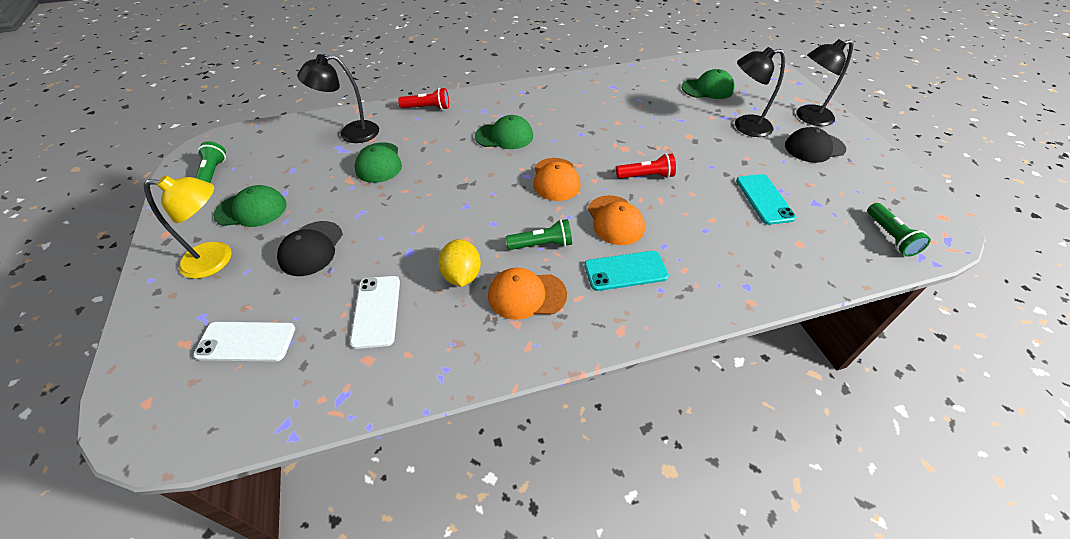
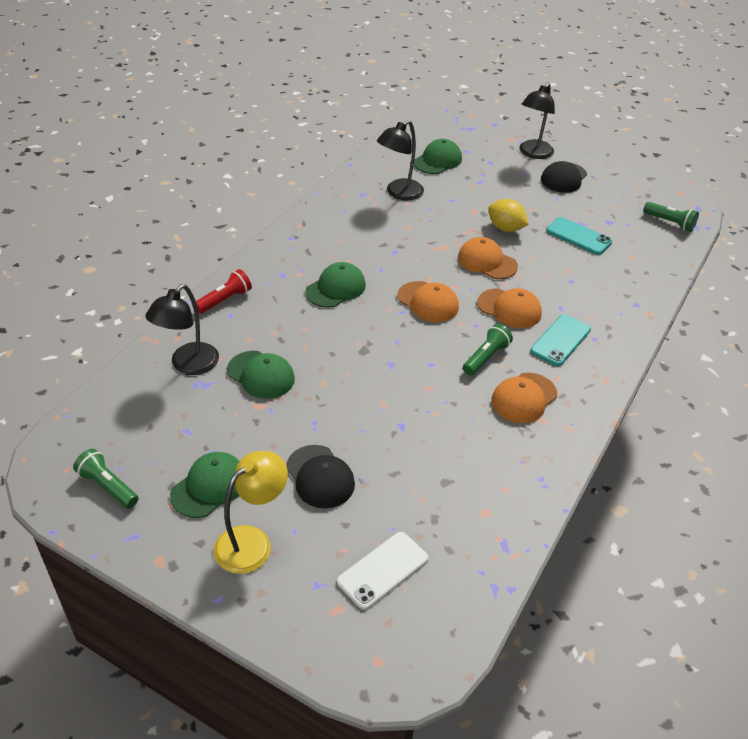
camera: 45 degrees left, 5 degrees down
(376, 311) = (443, 480): white phone -> none
(462, 275) = (464, 415): yellow lemon -> yellow lemon (505, 228)
(646, 176) = (487, 262): red flashlight -> orange cap
(745, 126) = (502, 183): black lamp -> black lamp (399, 193)

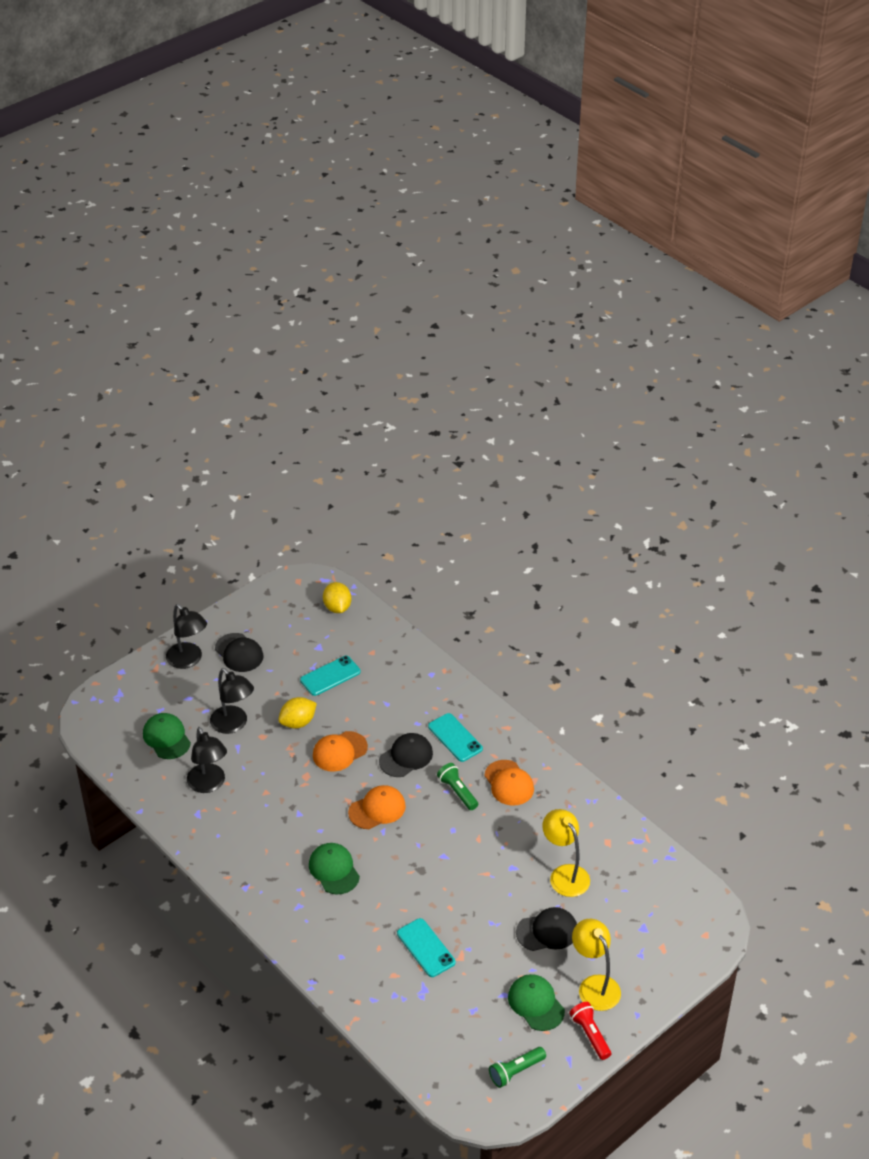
camera: 70 degrees left, 0 degrees up
(188, 365) = (396, 998): black lamp -> black lamp (233, 725)
(225, 300) = (318, 957): red flashlight -> red flashlight (590, 1034)
(261, 375) = (426, 948): green cap -> turquoise phone
(383, 570) = (639, 914): white phone -> none
(414, 477) = (565, 874): none -> yellow lamp
(509, 308) = (406, 757): orange cap -> black cap
(670, 223) = (337, 607): green flashlight -> yellow lemon

